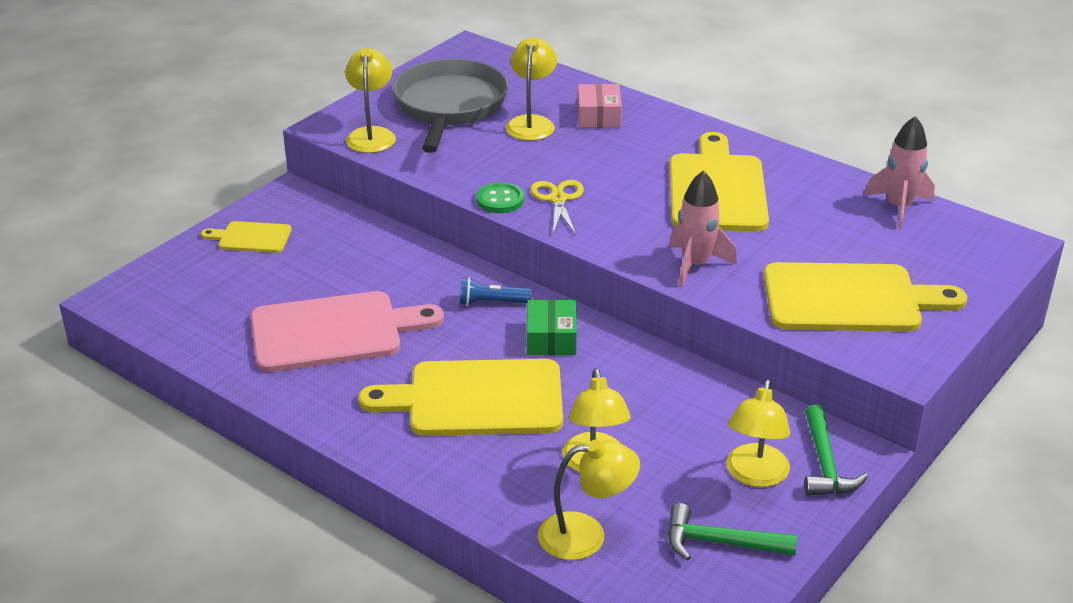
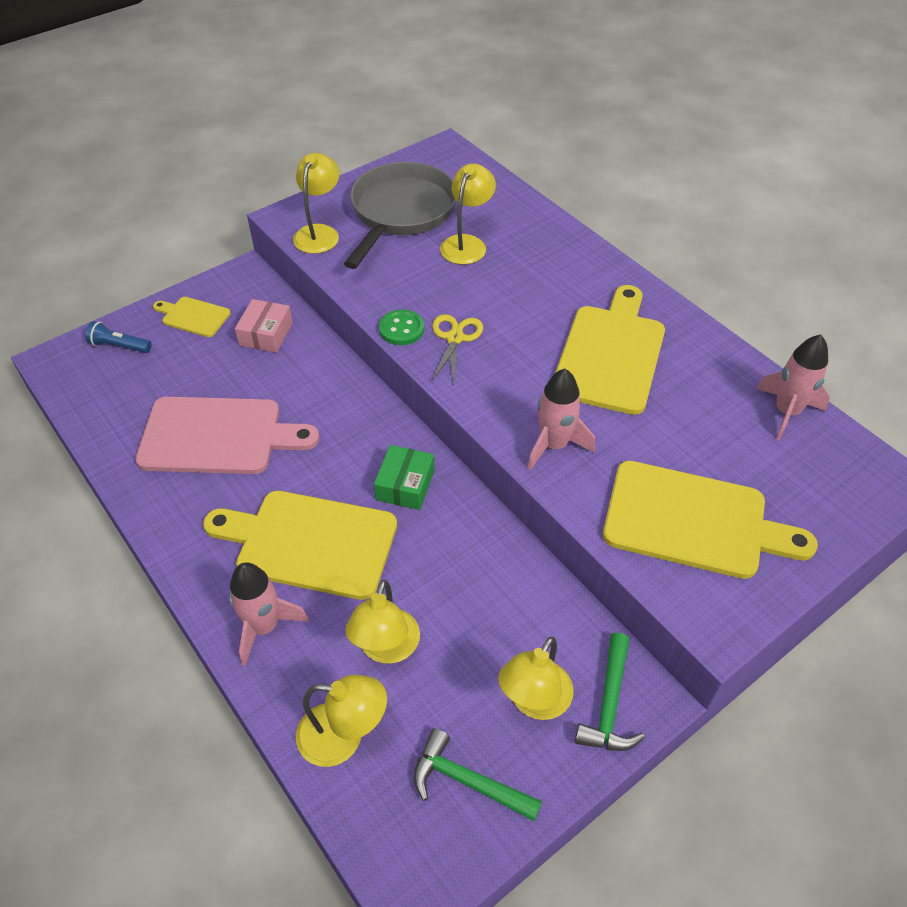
camera: 15 degrees right, 15 degrees up
(464, 470) = (264, 627): none -> pink rocket
(492, 303) = (368, 431): blue flashlight -> blue flashlight (119, 346)
(598, 116) = (531, 246): pink box -> pink box (266, 334)

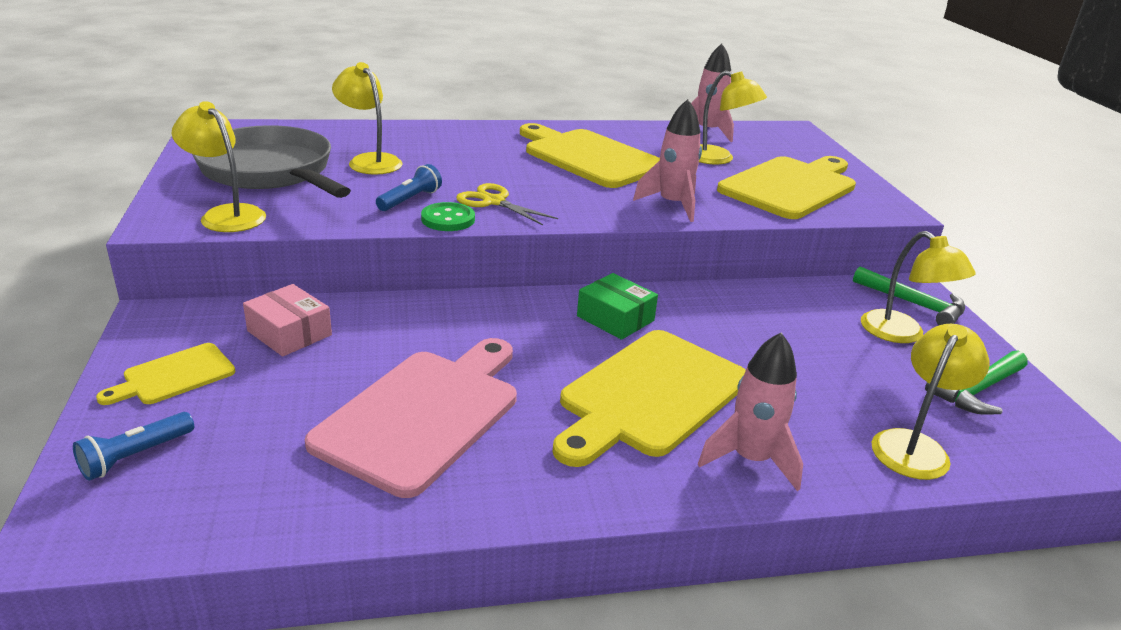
camera: 65 degrees left, 20 degrees down
(386, 648) = (816, 389): yellow lamp -> yellow lamp (718, 159)
(417, 296) = (410, 200): none -> blue flashlight

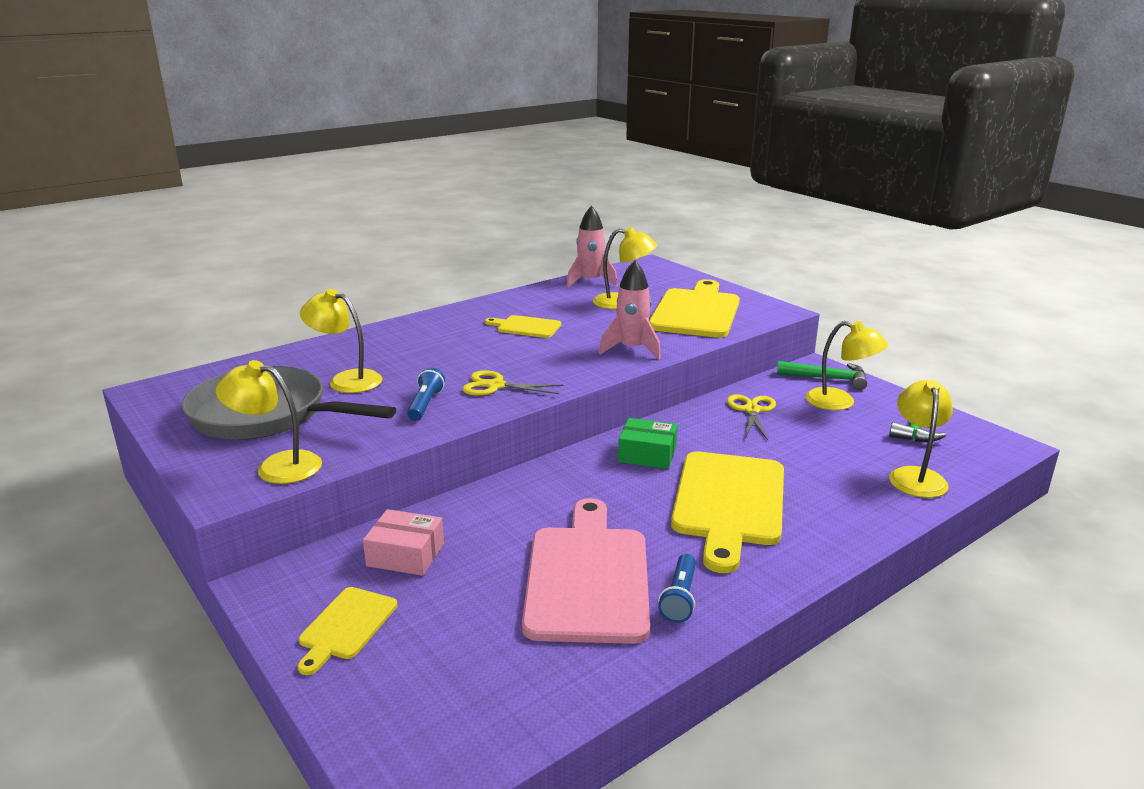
camera: 25 degrees left, 5 degrees down
(135, 456) = (394, 702): blue flashlight -> blue flashlight (680, 598)
(448, 219) = (477, 411): green button -> none
(589, 157) = (526, 327): yellow cutting board -> yellow cutting board, size x0.50
(751, 459) = (834, 522): pink rocket -> none
(782, 310) = (752, 410): none -> yellow scissors

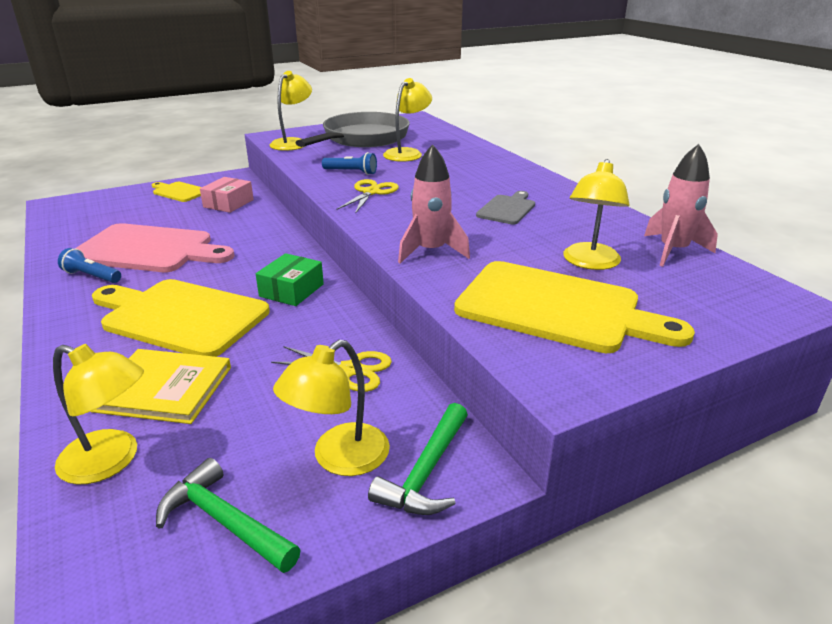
camera: 100 degrees right, 5 degrees up
(526, 327) = (507, 209): yellow cutting board -> grey cutting board
(832, 479) = (164, 389): none -> yellow book

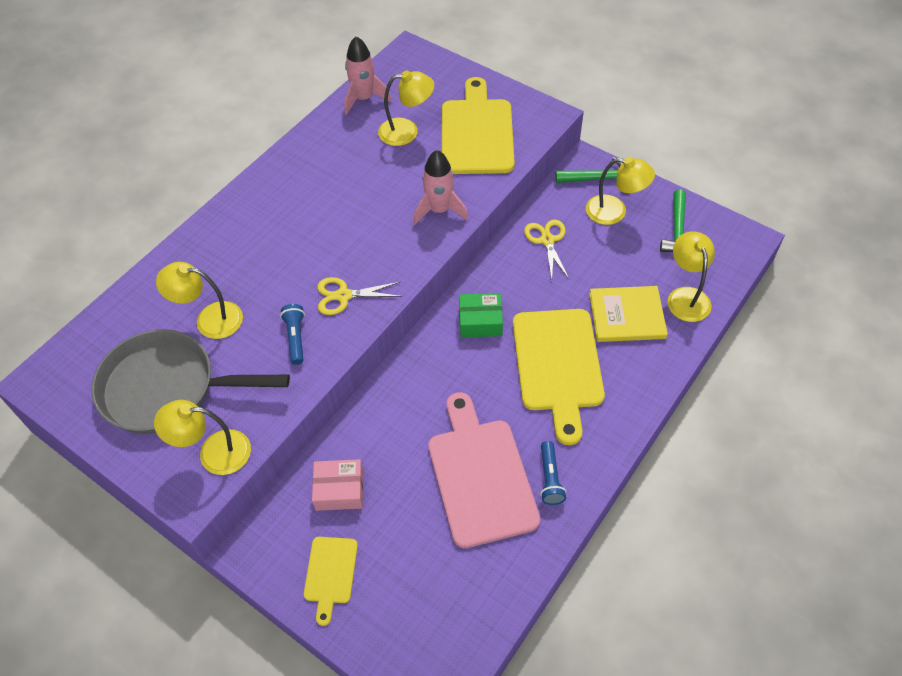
camera: 115 degrees left, 25 degrees up
(164, 389) = (627, 316): yellow book -> yellow book turned 75 degrees counterclockwise
(507, 209) = (333, 194): grey cutting board -> none

